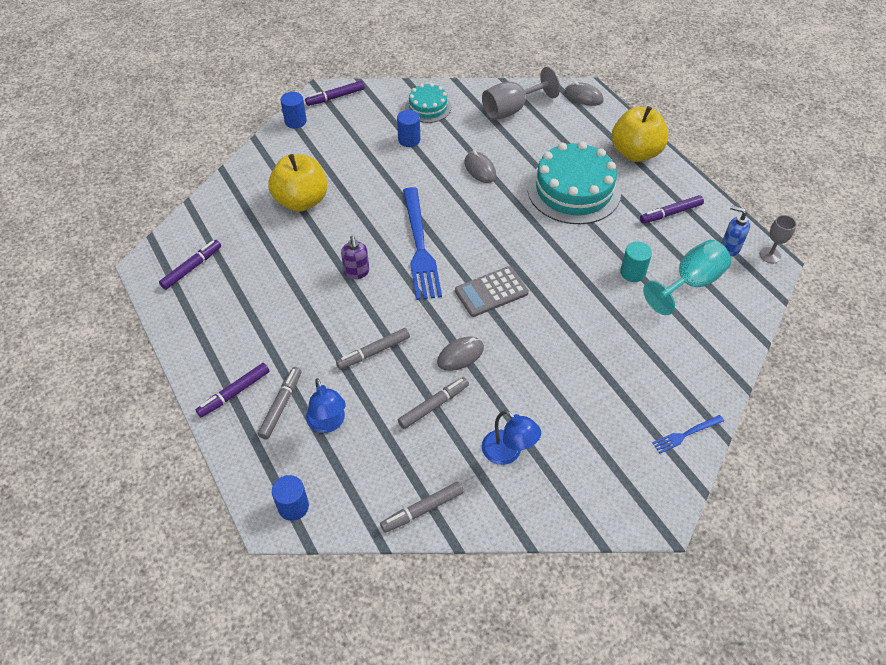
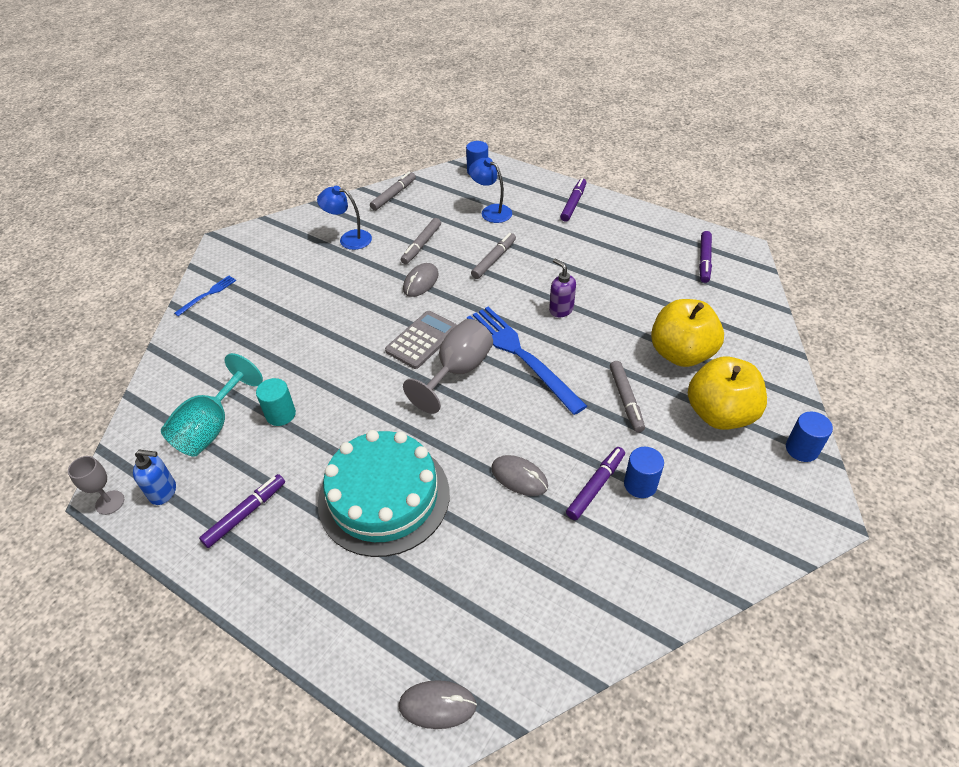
camera: 155 degrees right, 5 degrees down
(281, 405) = (533, 209): grey marker -> grey marker (626, 399)
(335, 97) = (799, 513): purple marker -> purple marker (595, 486)
(428, 107) = (662, 556): turquoise cake -> none
(511, 110) = (539, 611): grey goblet -> grey goblet (458, 371)
(635, 153) = (314, 605): yellow apple -> yellow apple (719, 414)

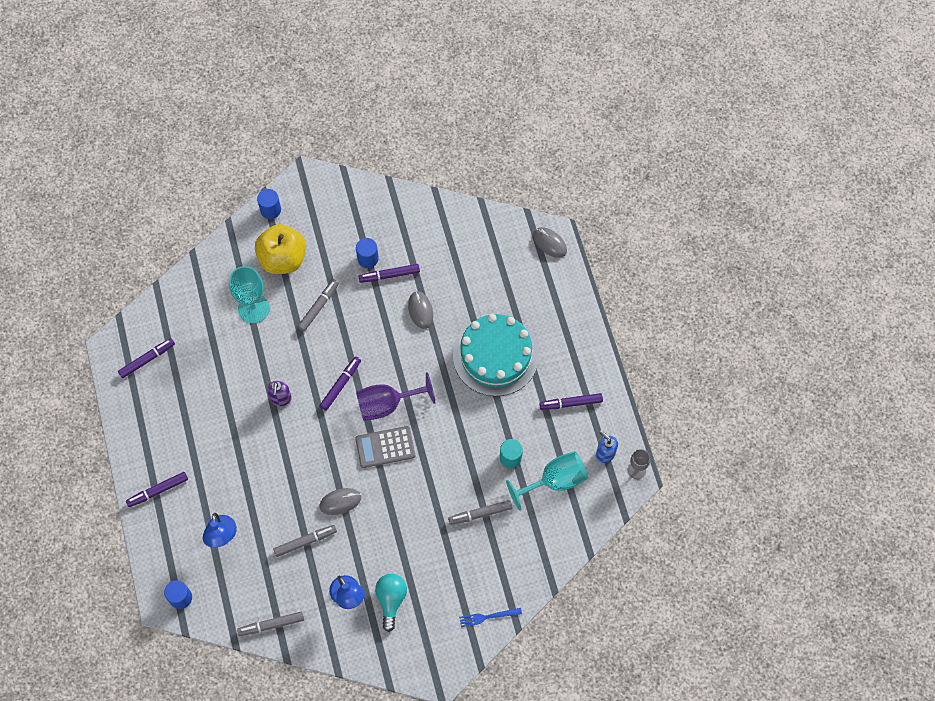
camera: 140 degrees left, 20 degrees up
(309, 256) = (391, 600): none -> turquoise light bulb
(458, 371) = (387, 404): grey goblet -> purple goblet
(494, 260) = (273, 481): grey marker -> grey marker (480, 514)
(521, 355) = (340, 385): blue fork -> purple marker
(681, 353) = (253, 308): yellow apple -> turquoise goblet

